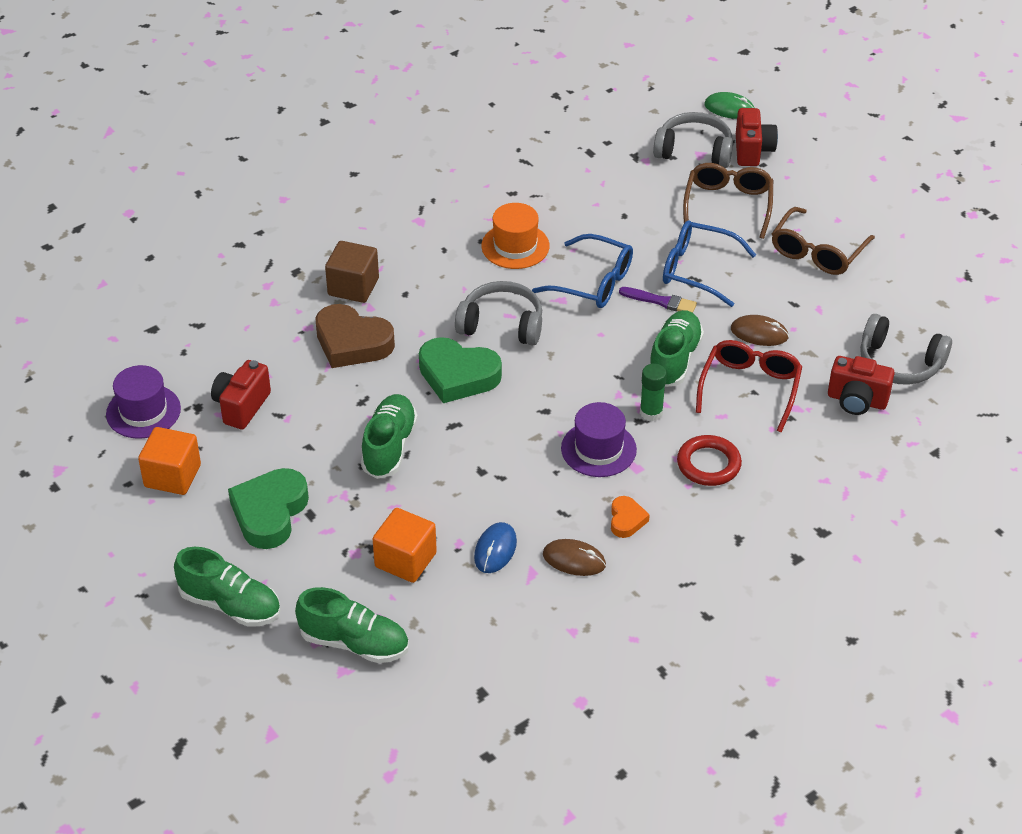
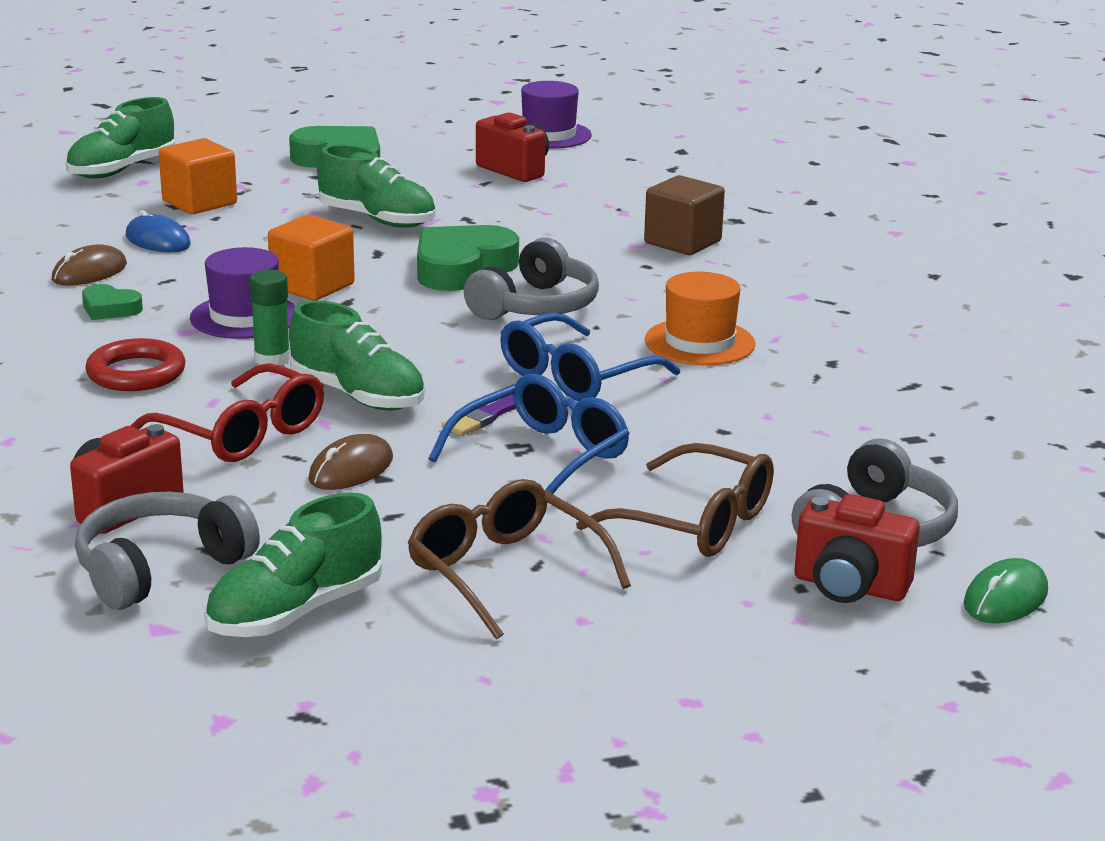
camera: 110 degrees right, 20 degrees down
(172, 476) = (439, 135): orange cube -> orange cube (312, 286)
(230, 605) = (238, 136): green shoe -> green shoe (296, 612)
(352, 342) = (575, 228): brown heart -> none
(626, 520) = (110, 309): orange heart -> green heart

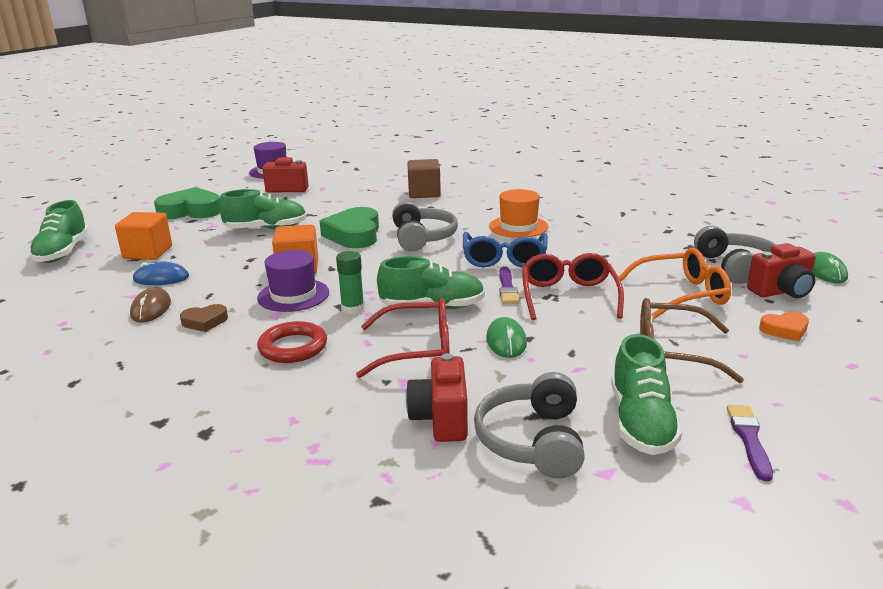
camera: 40 degrees left, 0 degrees up
(110, 309) = (205, 322): green heart -> brown heart
(351, 469) = (506, 341): brown mouse -> green mouse
(364, 686) = (749, 439): none -> purple brush
(542, 456) = (568, 296): blue glasses -> red glasses
(695, 522) = (681, 294): brown glasses -> orange glasses
(716, 625) = (784, 330): none -> orange heart

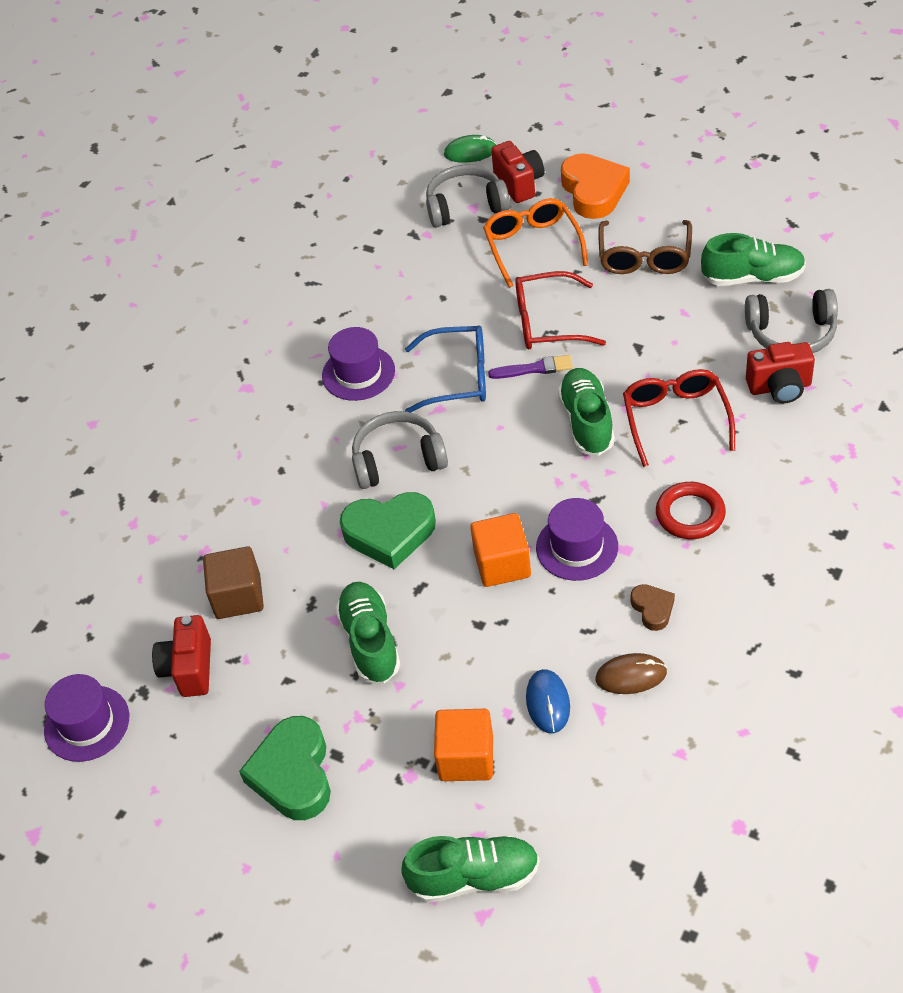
camera: 90 degrees left, 25 degrees up
(352, 309) = (601, 486): green glue stick -> none
(424, 193) = (224, 486): brown cube -> brown cube (238, 596)
(506, 341) = (646, 360): green mouse -> none
(518, 227) = (358, 373): orange hat -> purple hat
(749, 439) = (757, 226): purple brush -> none
(784, 330) = (593, 191): orange heart -> orange heart, size x1.97

